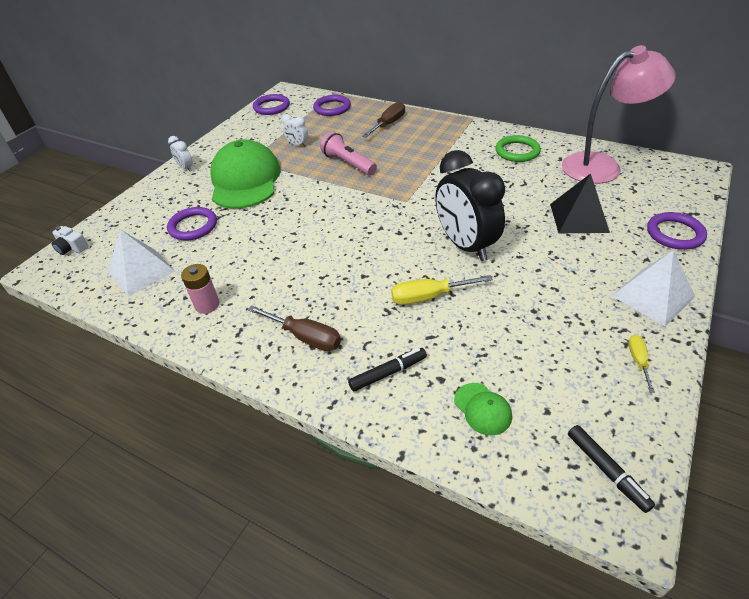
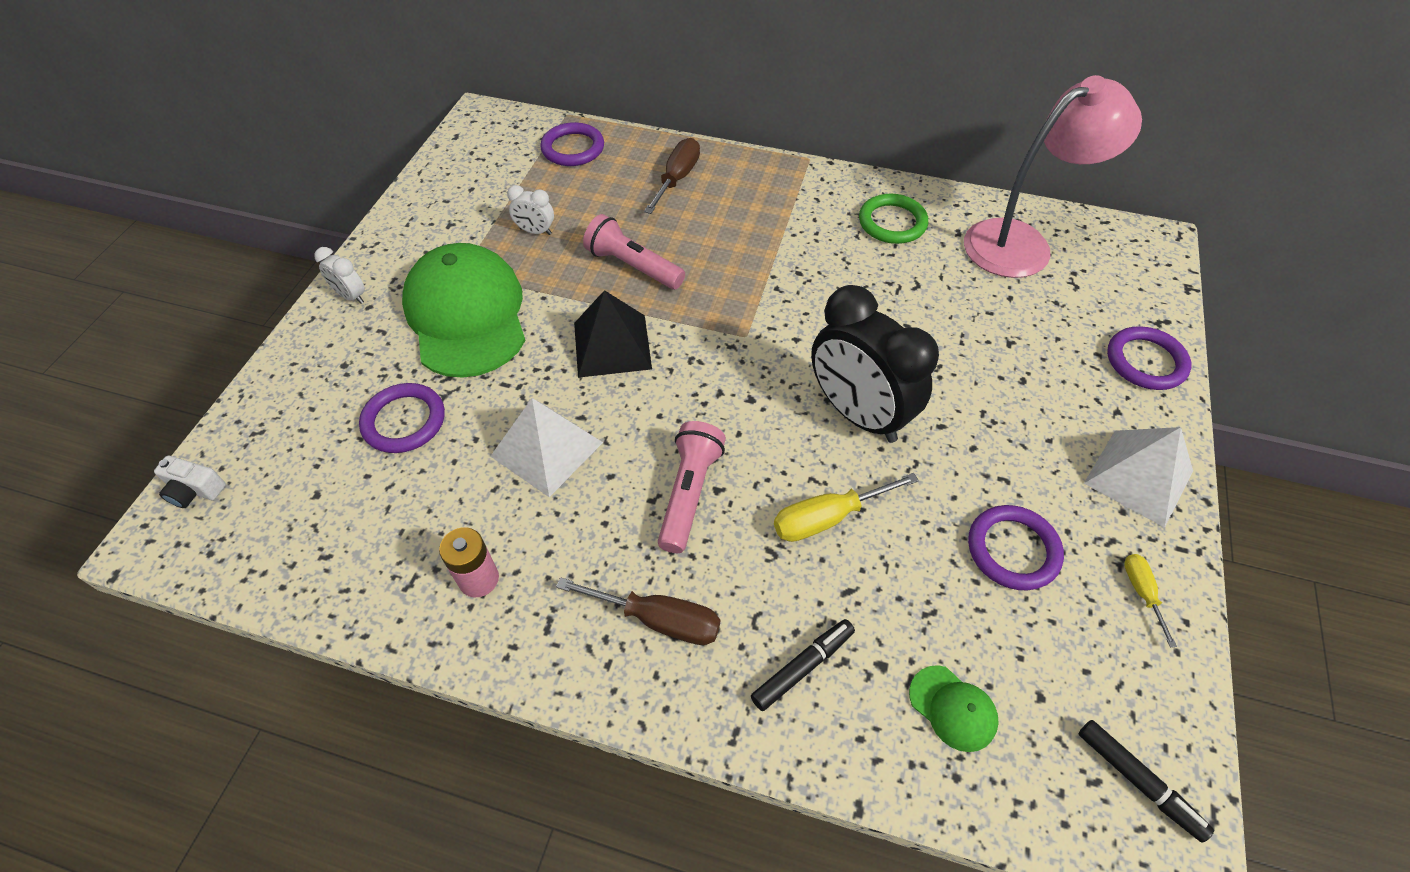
camera: 15 degrees left, 10 degrees up
(141, 271) = (341, 525): white pyramid -> white pyramid (547, 449)
(271, 107) = (466, 151): purple ring -> purple ring (1013, 550)
(345, 276) = (689, 493): none -> pink flashlight
(578, 218) = (1009, 345): black pyramid -> black pyramid (612, 345)

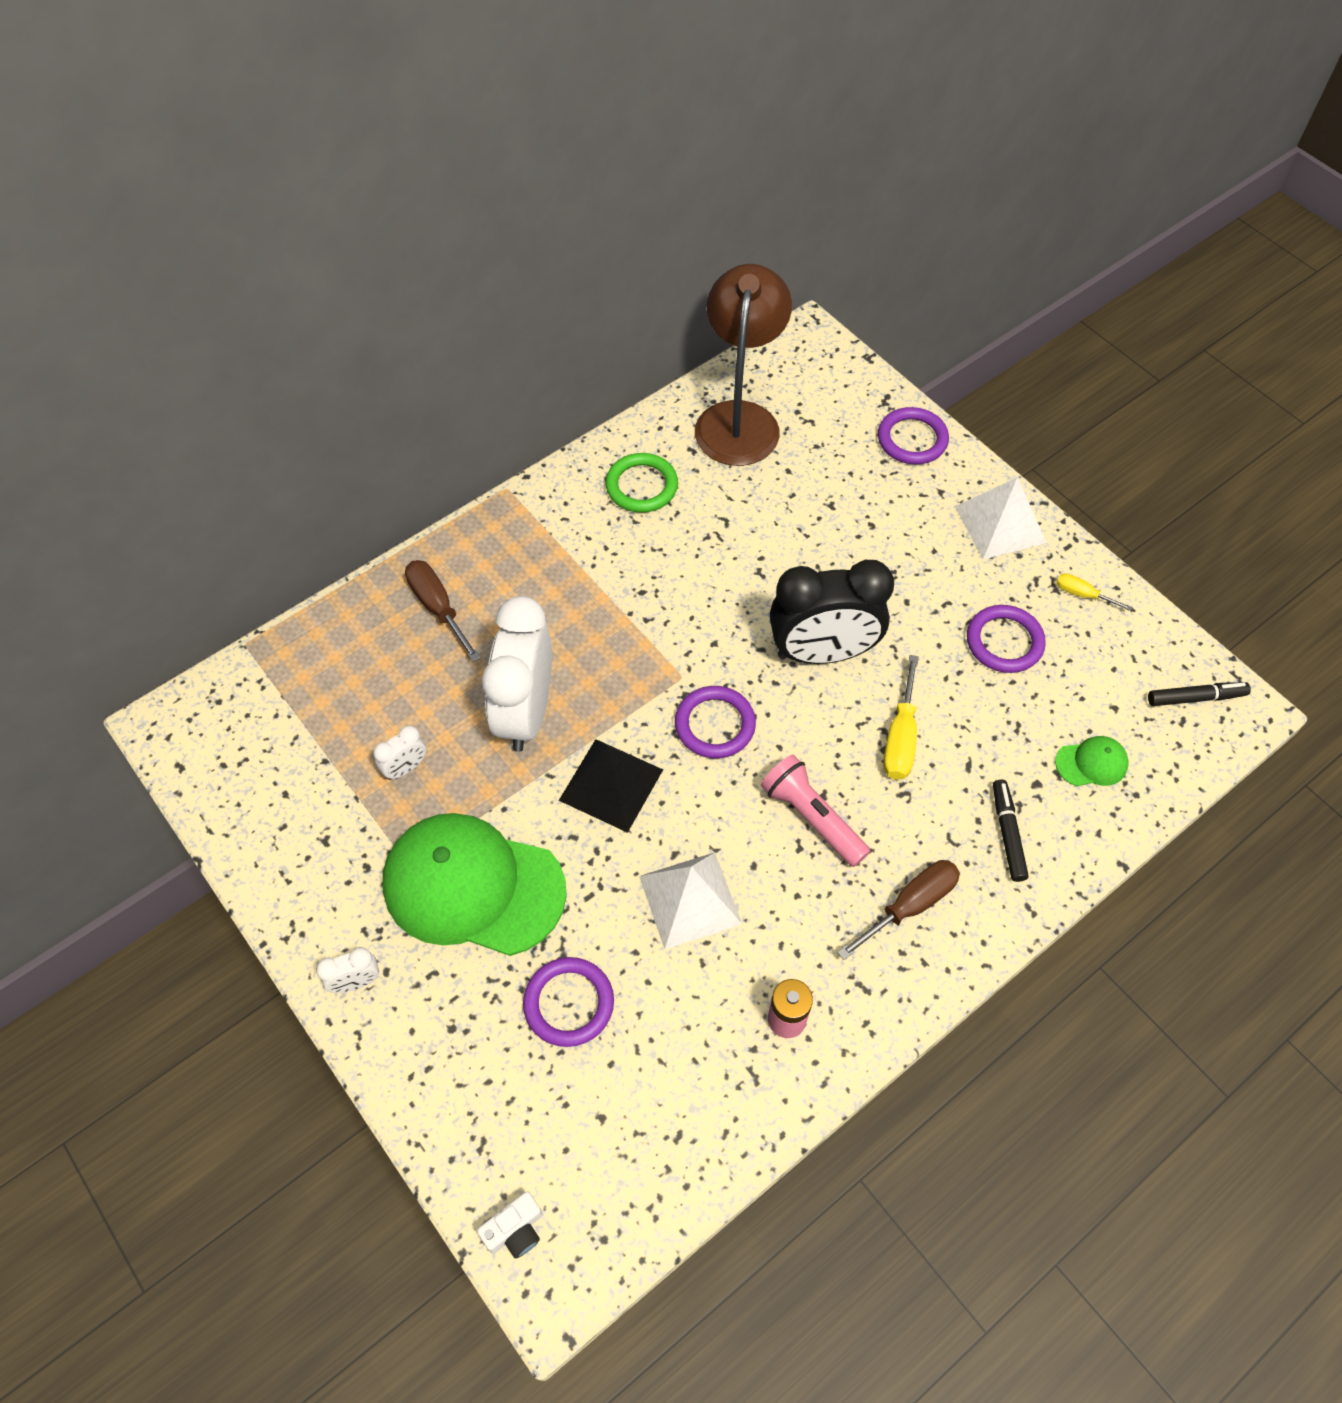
camera: 55 degrees left, 5 degrees up
(573, 148) = (307, 669): purple ring -> purple ring (715, 725)
(633, 266) = (526, 712): pink flashlight -> white clock
(1021, 243) = (739, 419): pink lamp -> brown lamp

